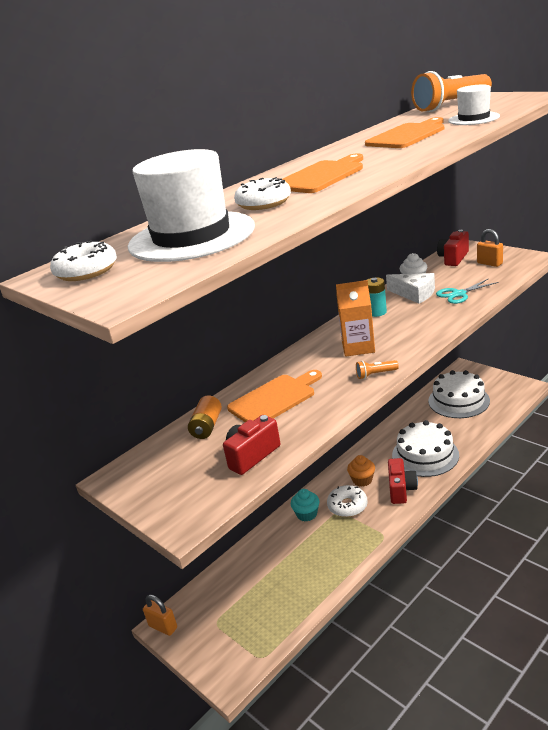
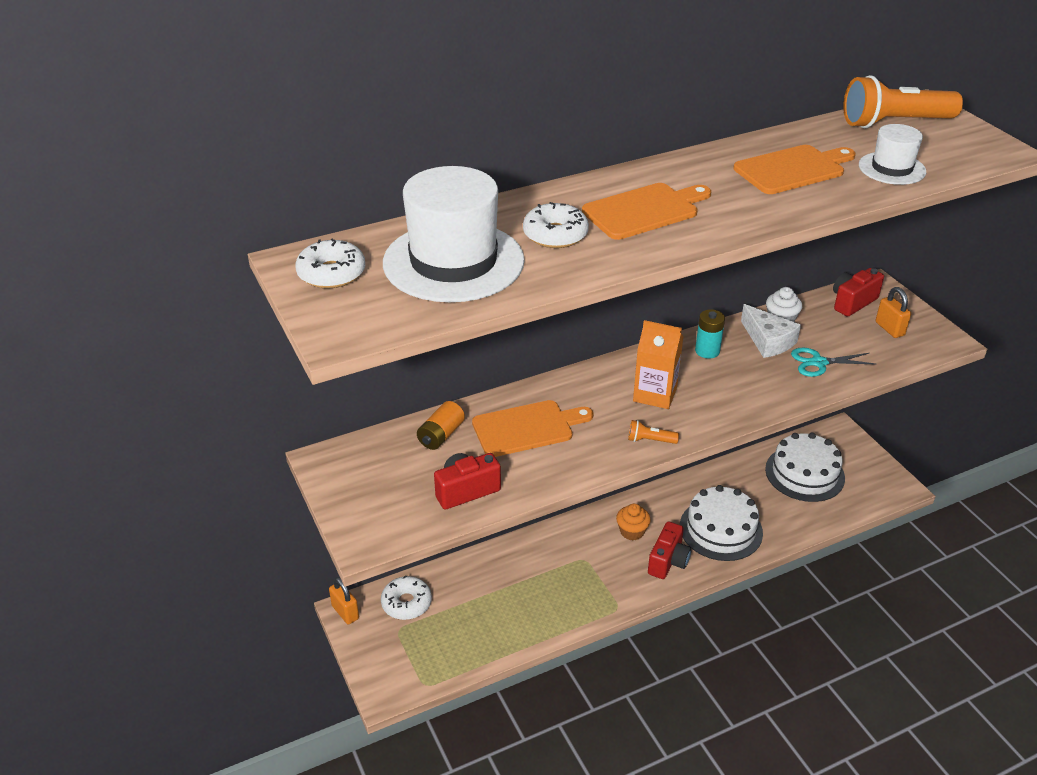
camera: 15 degrees right, 10 degrees up
(307, 514) = (549, 548): turquoise cupcake -> none
(347, 506) = (598, 556): white donut -> white donut (406, 603)

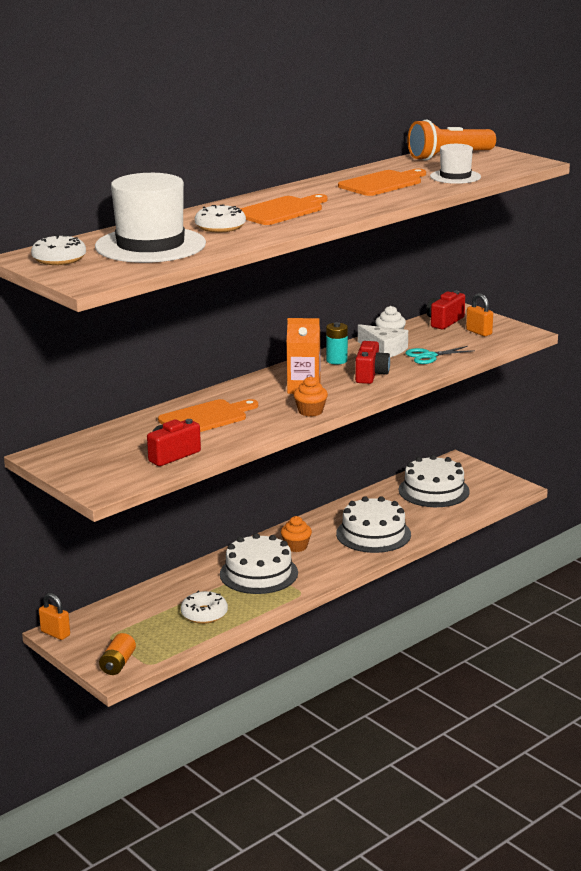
camera: 15 degrees left, 15 degrees down
(406, 603) = (110, 619): white donut -> white donut (204, 614)
(441, 435) = (135, 430): orange battery -> orange battery (118, 664)
(580, 565) = (258, 573): none -> white cake
(650, 440) = (310, 411): orange flashlight -> orange cupcake
(668, 561) = (335, 559): red camera -> red camera (371, 375)

